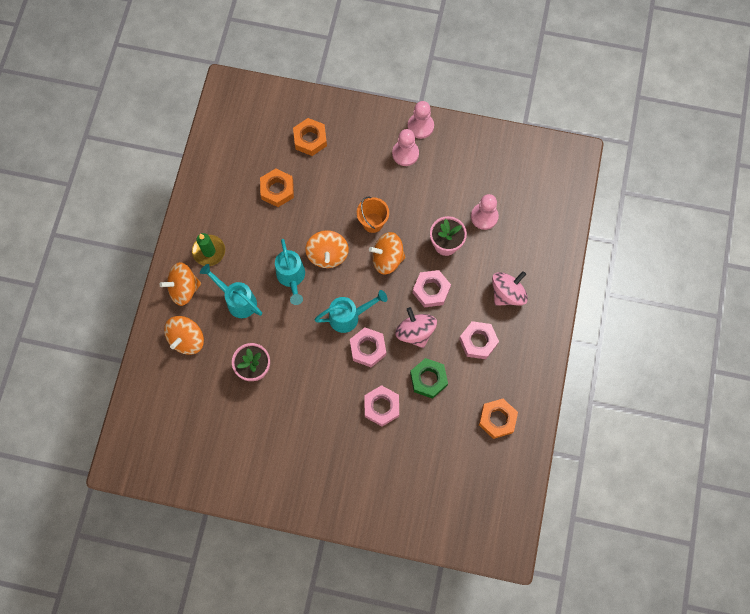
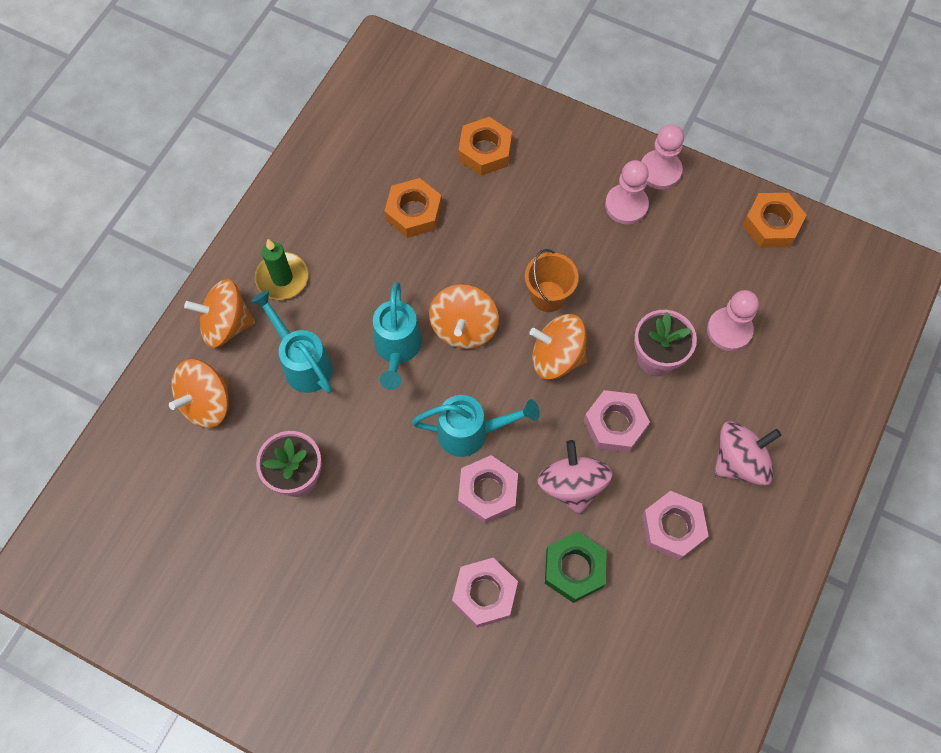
camera: 15 degrees right, 5 degrees down
(497, 419) = (674, 668): orange nut -> orange nut (771, 225)

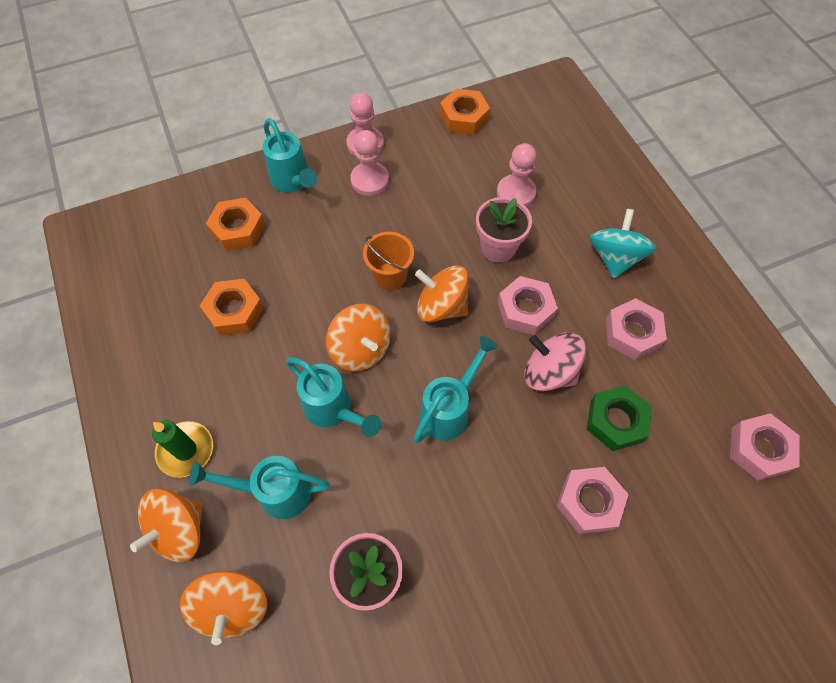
camera: 50 degrees left, 5 degrees down
(487, 492) = (507, 435): pink nut -> pink nut (759, 449)
(556, 357) = (441, 306): orange spinning top -> orange spinning top turned 60 degrees clockwise
(567, 151) = (293, 182): none -> turquoise watering can
(739, 461) = (615, 257): pink spinning top -> turquoise spinning top

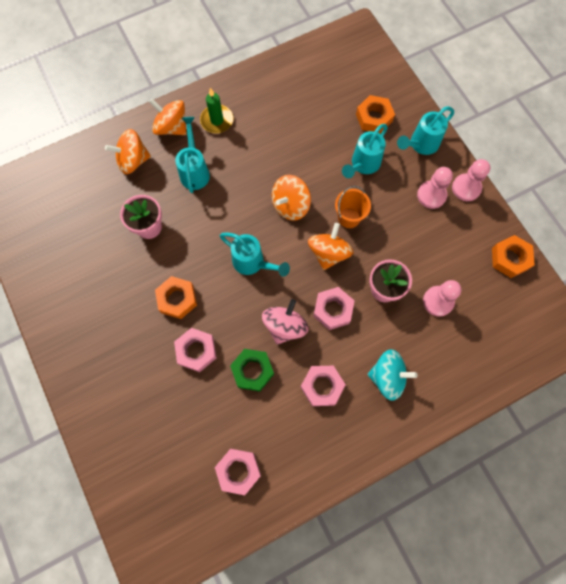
camera: 85 degrees right, 10 degrees up
(234, 311) = (310, 128): orange nut -> orange nut (177, 299)
(333, 410) = (247, 195): turquoise watering can -> turquoise watering can (363, 165)

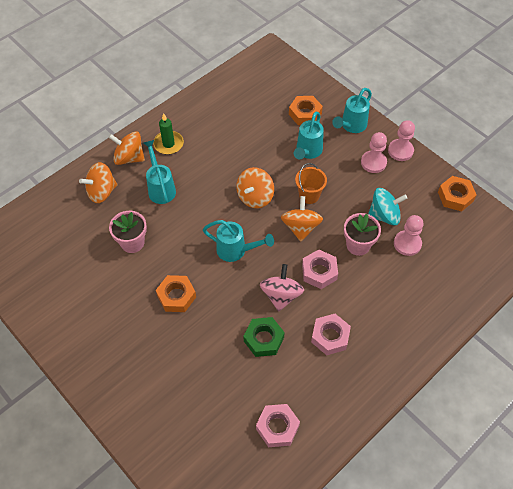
camera: 15 degrees left, 15 degrees down
(196, 351) = (207, 335): pink nut -> none
(387, 377) = (384, 314): turquoise spinning top -> turquoise spinning top (384, 215)

